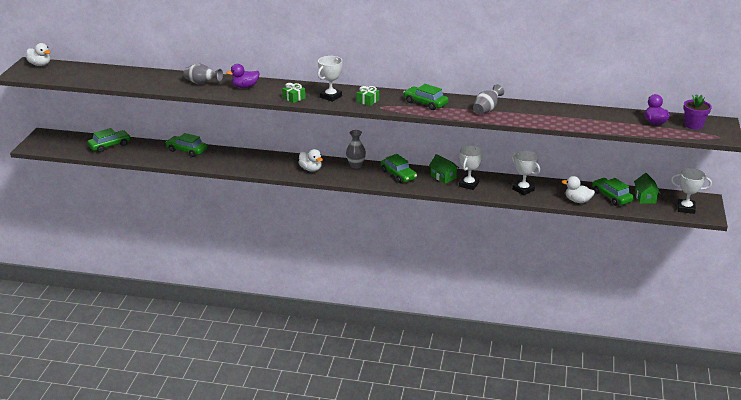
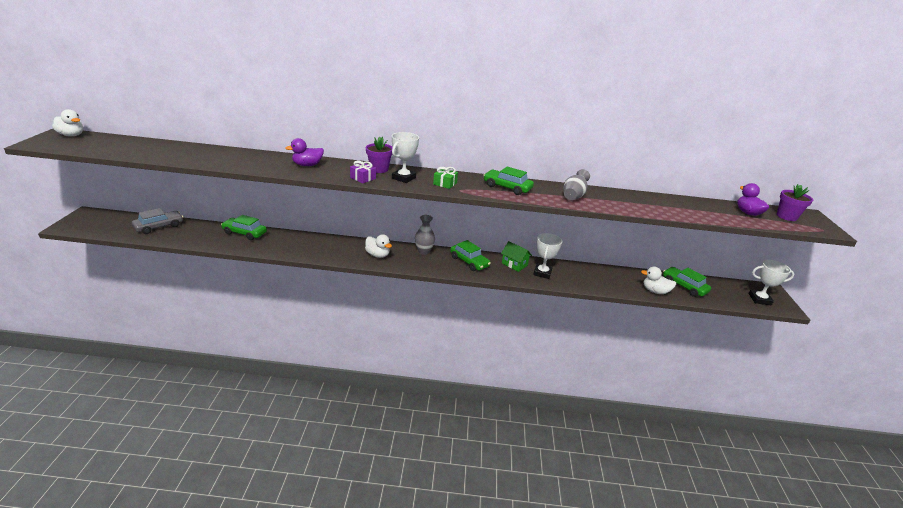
camera: 10 degrees left, 0 degrees up
(109, 145) = (159, 226): green car -> grey car
(202, 83) = (258, 160): grey vase -> none
(294, 98) = (363, 178): green gift -> purple gift
(309, 88) = (379, 169): none -> purple flower pot
(523, 189) = (597, 278): white trophy -> none
(645, 198) = (715, 287): green house -> none

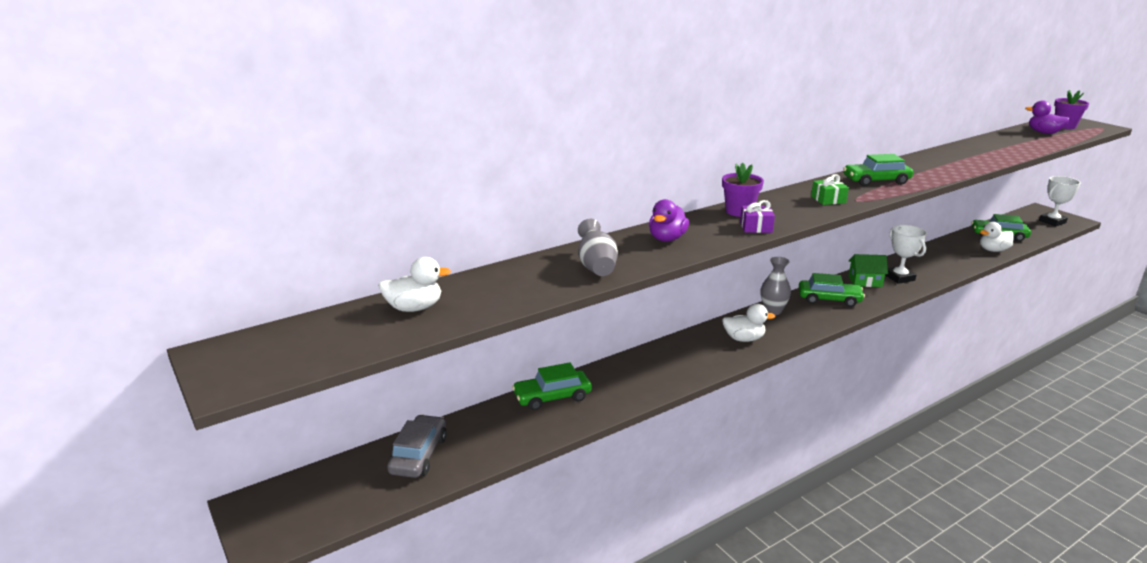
camera: 35 degrees left, 5 degrees down
(71, 135) = (246, 345): white duck -> white duck (414, 308)
(403, 178) = (784, 210): white trophy -> none
(573, 196) = (932, 167): grey vase -> grey vase (596, 266)

